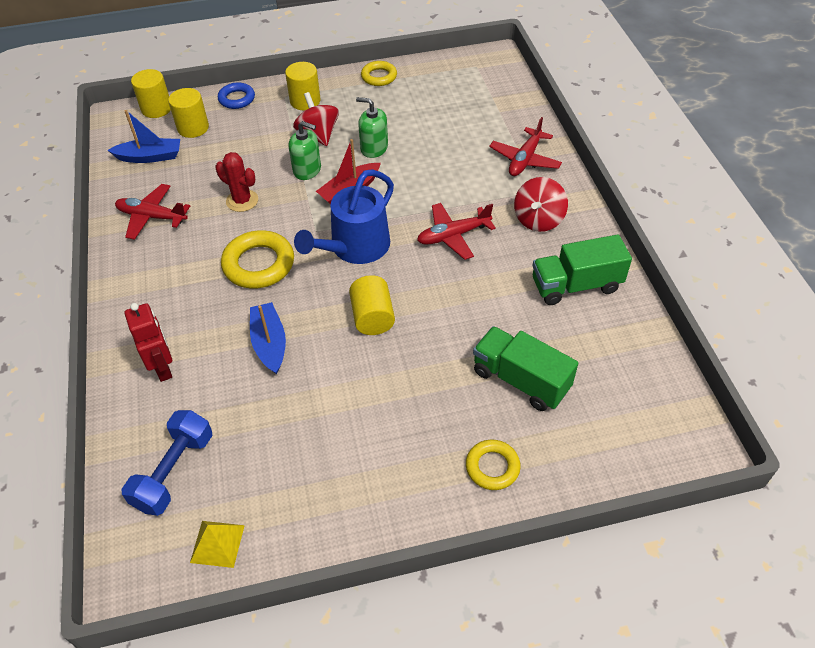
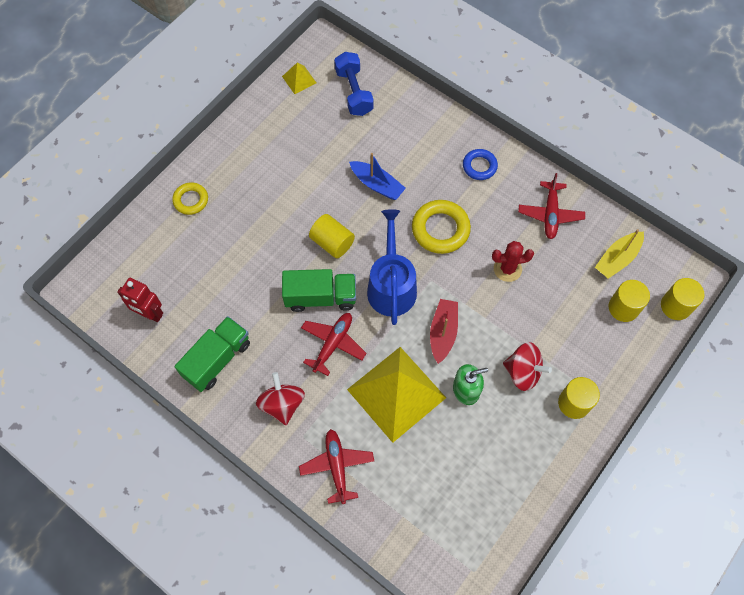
camera: 140 degrees right, 15 degrees up
(150, 157) = (617, 259): blue boat -> yellow boat
(152, 217) = (550, 214): red plane -> red plane turned 120 degrees clockwise
(163, 368) = (420, 132): red robot -> red robot (150, 314)
(237, 99) = (630, 364): blue ring -> blue ring (479, 166)
(307, 170) = (493, 330): green soap dispenser -> none
(379, 77) = (546, 485): yellow ring -> none
(432, 175) = (396, 393): none -> yellow pyramid
(520, 380) = (209, 262): green truck -> green truck (320, 297)

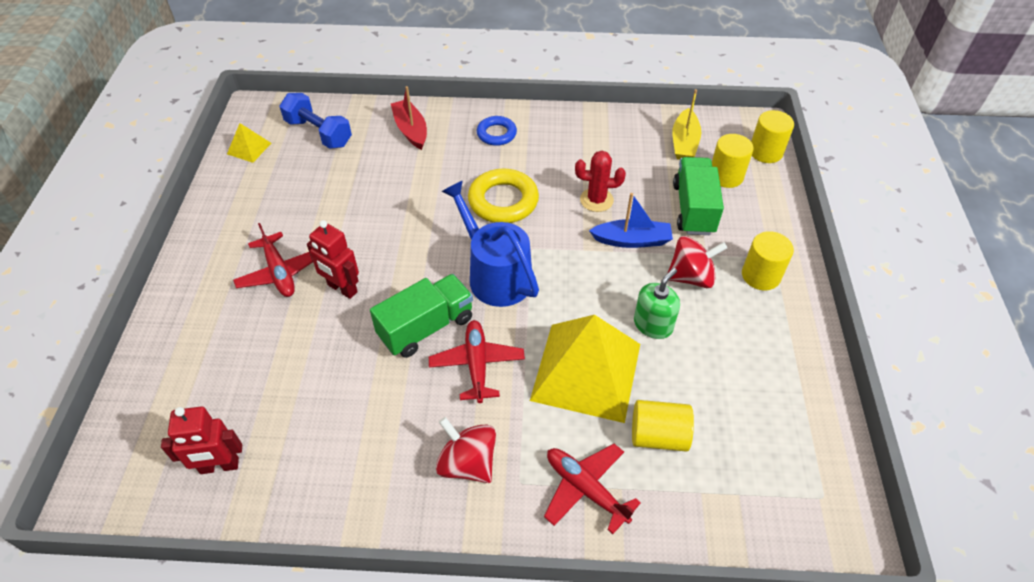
camera: 35 degrees left, 15 degrees down
(191, 200) = (194, 315): yellow ring -> none
(217, 359) = (348, 464): green truck -> green truck (693, 209)
(288, 235) = (342, 289): none -> red robot
(332, 242) = (398, 270): yellow cylinder -> yellow cylinder (658, 436)
(377, 185) = (406, 196): blue boat -> blue boat (632, 240)
(443, 333) = (584, 287): red boat -> red boat (411, 130)
(507, 269) = (596, 200): red cactus -> red cactus turned 45 degrees clockwise
(550, 214) = (595, 138): red plane -> red plane (279, 272)

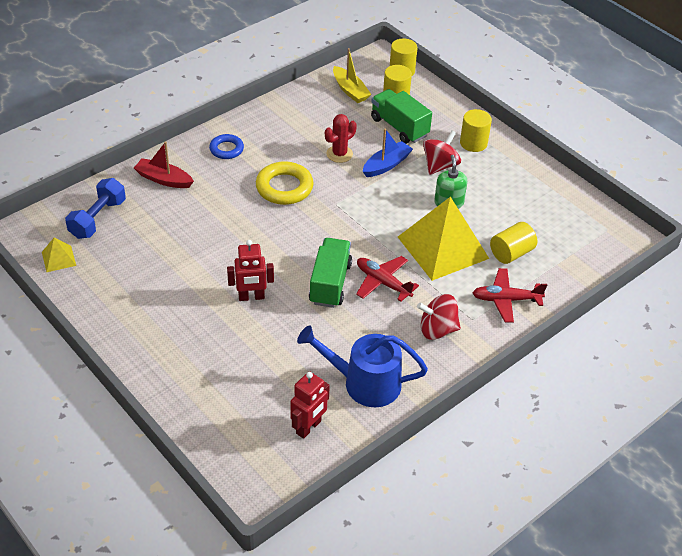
camera: 45 degrees left, 5 degrees down
(279, 272) = (197, 315): red plane -> none
(319, 133) = (98, 219): blue dumbbell -> blue dumbbell turned 60 degrees counterclockwise
(495, 275) = (333, 231): blue watering can -> blue watering can (365, 383)

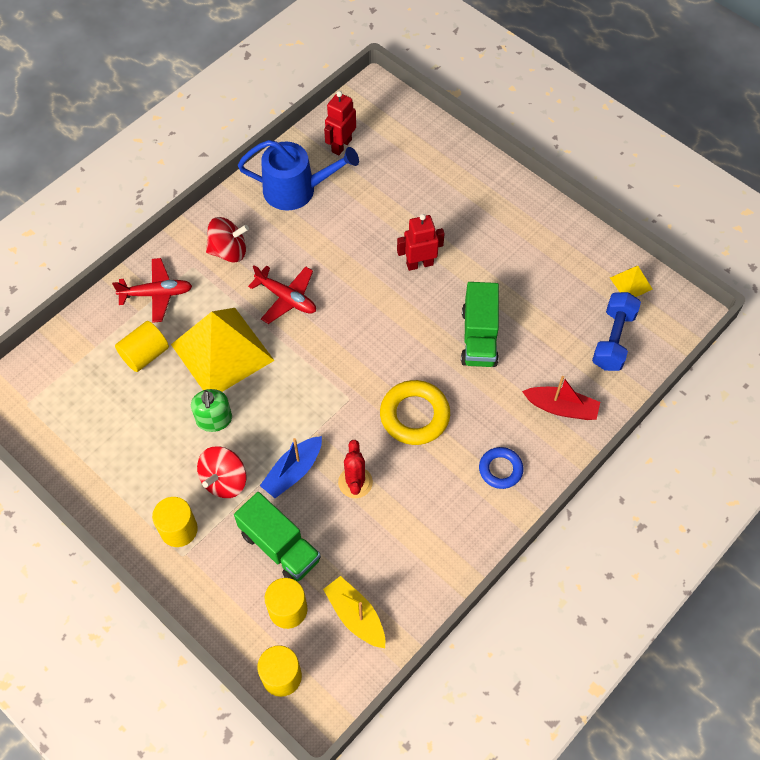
camera: 175 degrees right, 15 degrees up
(330, 283) = (342, 290): green truck -> green truck (479, 337)
(339, 154) = (355, 482): red cactus -> red cactus turned 45 degrees counterclockwise

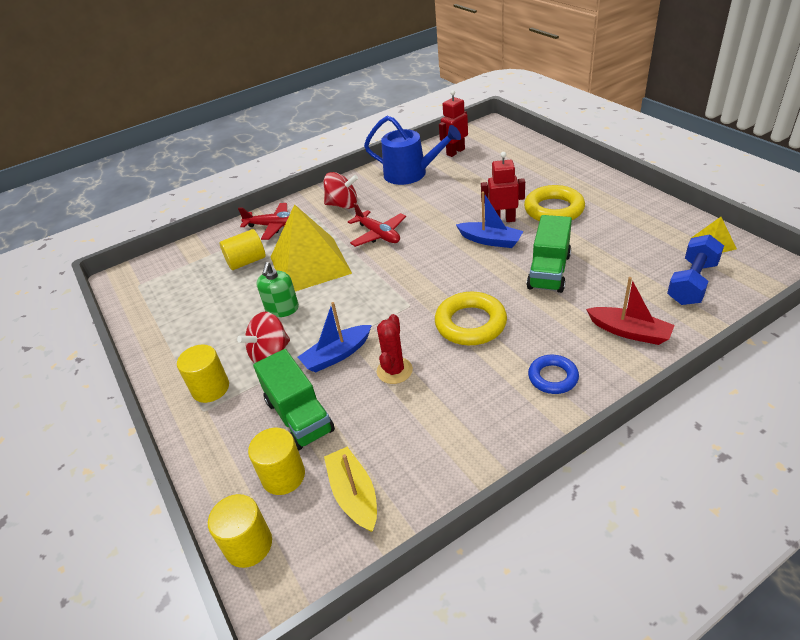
camera: 20 degrees right, 20 degrees down
(412, 297) = (490, 240): none -> blue boat
(471, 243) = (553, 209): none -> yellow ring

